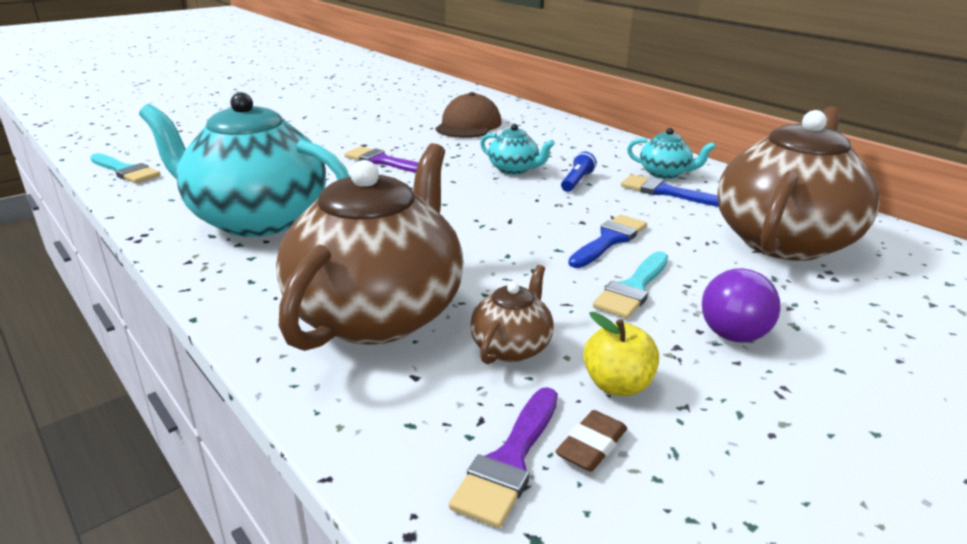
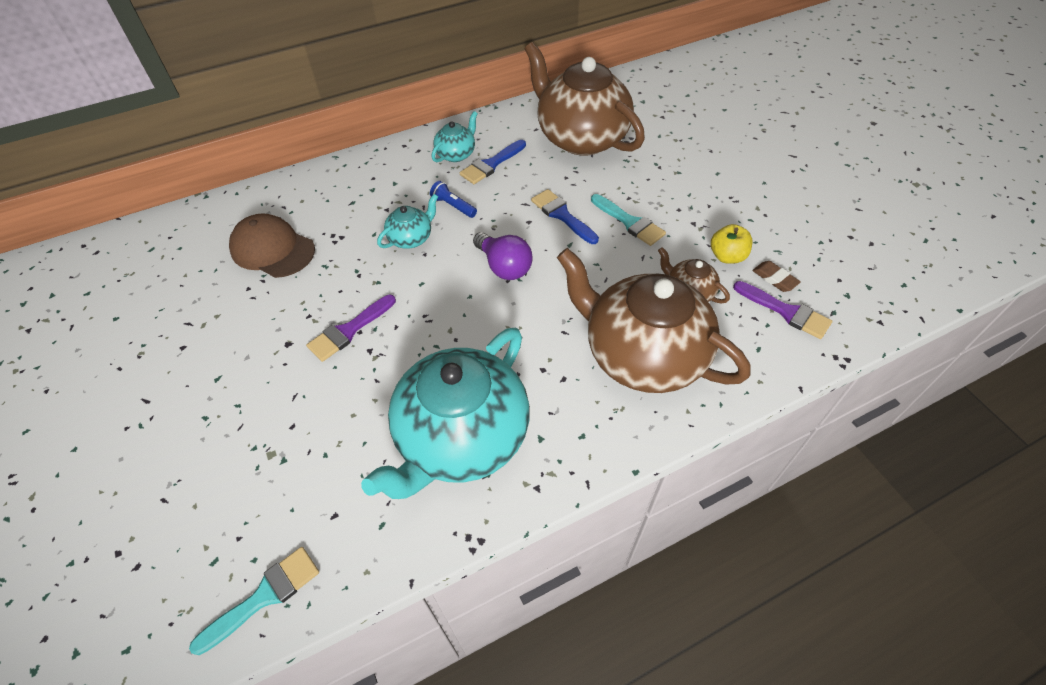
camera: 75 degrees left, 25 degrees up
(738, 328) = (678, 193): purple light bulb -> purple light bulb (504, 267)

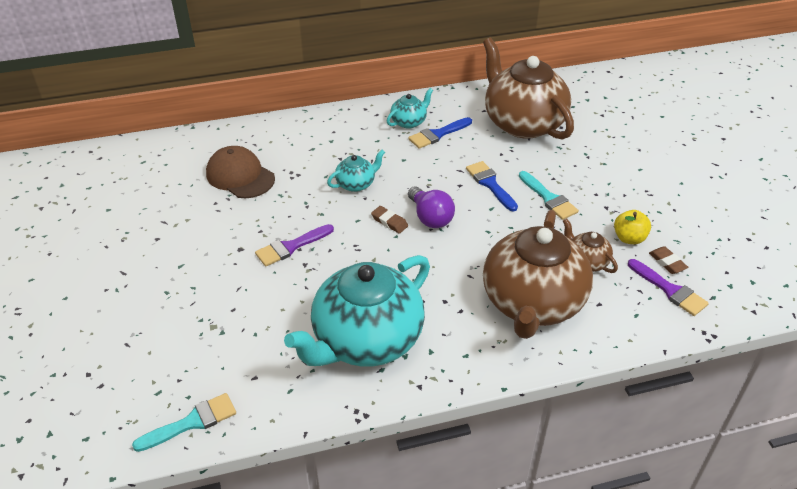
camera: 10 degrees right, 10 degrees down
(453, 206) = (397, 163): blue flashlight -> none
(458, 279) = (389, 222): none -> brown eraser
(642, 355) = (532, 303): brown teapot -> brown teapot turned 120 degrees counterclockwise

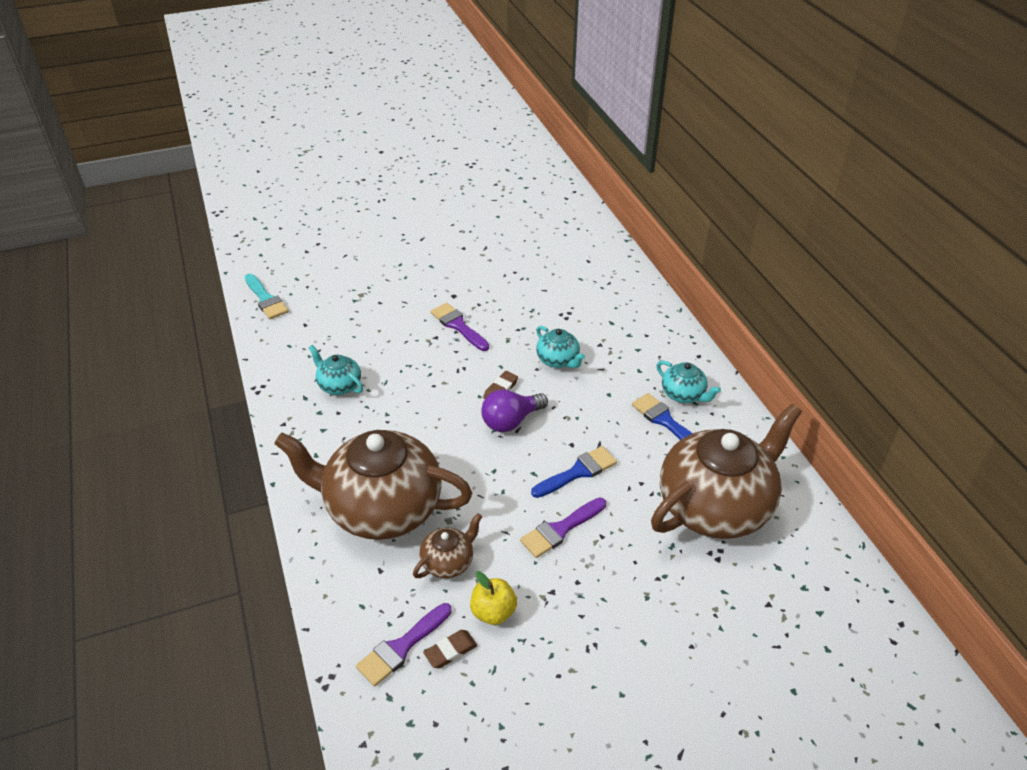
camera: 85 degrees right, 0 degrees up
(240, 176) = (556, 280): brown cap -> none
(366, 340) = (339, 385): turquoise teapot -> turquoise teapot, size x0.44
(549, 198) = (560, 529): turquoise brush -> purple brush

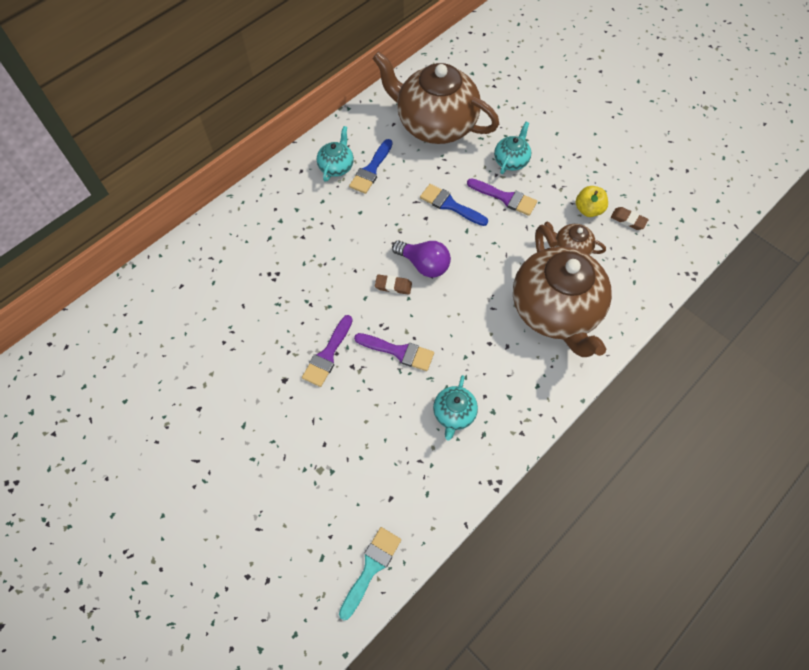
camera: 115 degrees left, 20 degrees up
(401, 647) = (644, 246): purple brush -> purple brush (399, 352)
(558, 360) = (337, 259): turquoise teapot -> turquoise teapot (511, 160)

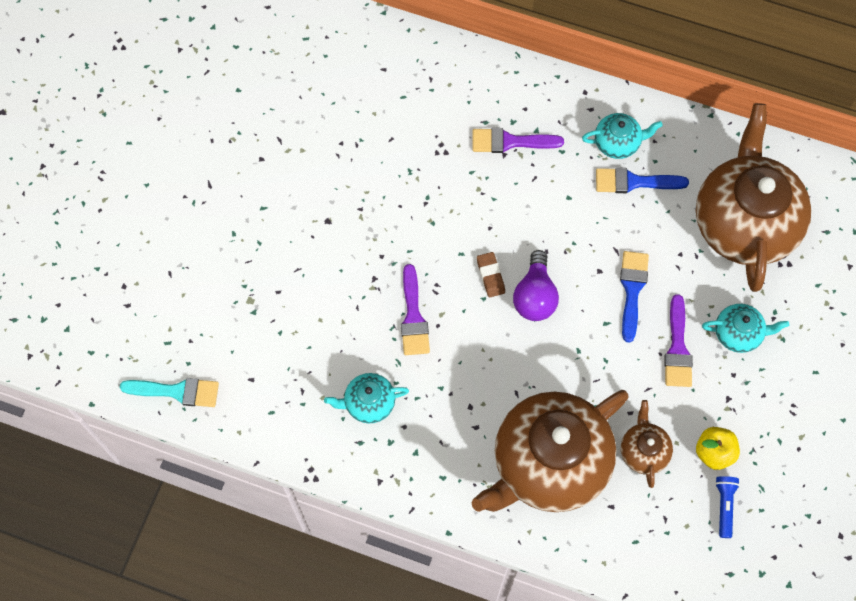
camera: 65 degrees right, 5 degrees up
(327, 355) = (375, 248): purple brush -> purple brush (510, 142)
(628, 220) = (724, 506): brown eraser -> blue flashlight

